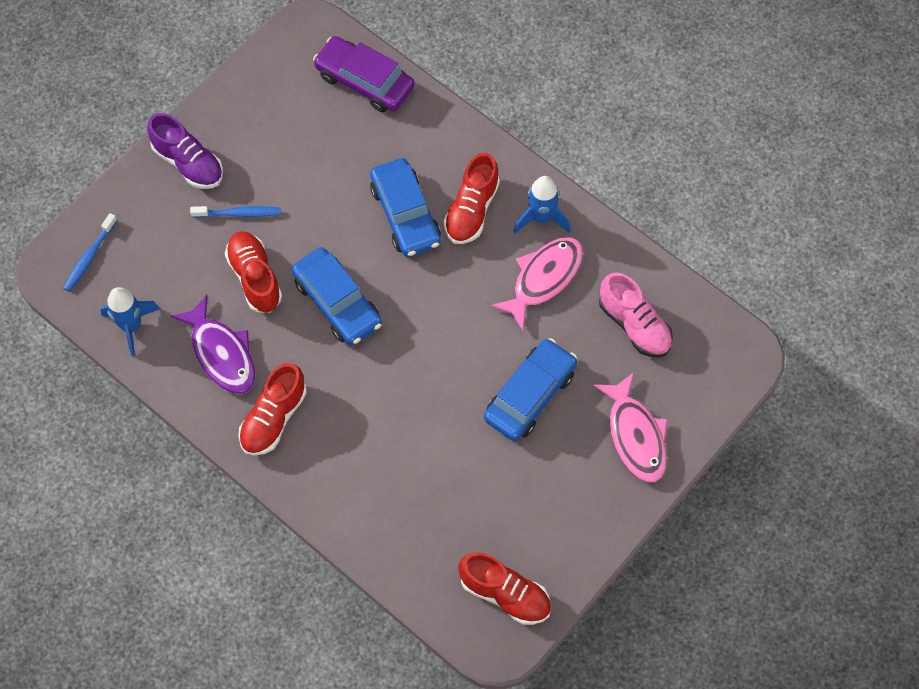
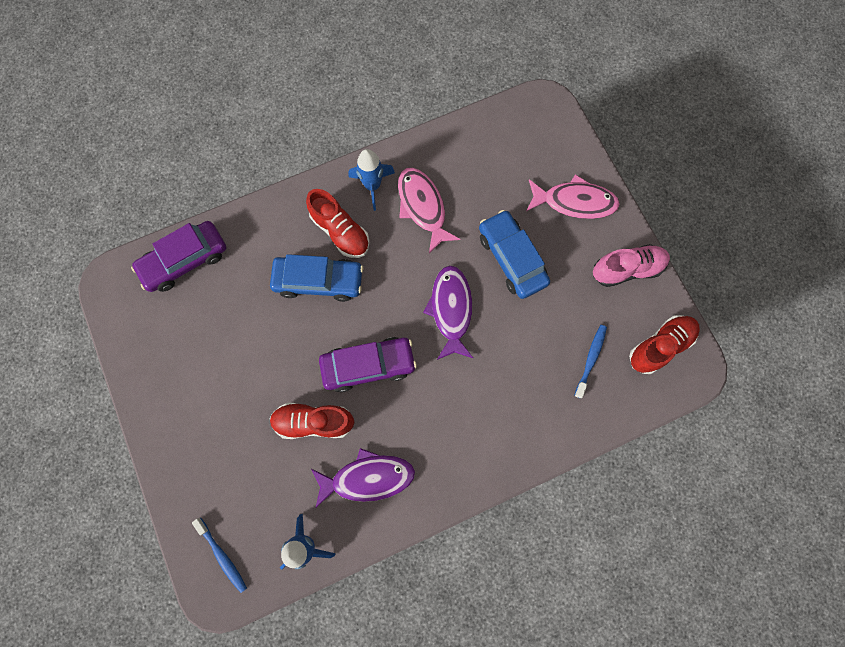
camera: 65 degrees left, 10 degrees up
(188, 163) = (179, 433): purple shoe -> none
(238, 213) = (249, 411): blue toothbrush -> blue toothbrush (590, 359)
(273, 418) = (444, 459): red shoe -> none
(337, 303) = (368, 365): blue car -> purple car
(439, 357) = (451, 309): none -> purple fish
(634, 325) = (489, 163): pink shoe -> pink shoe (627, 269)

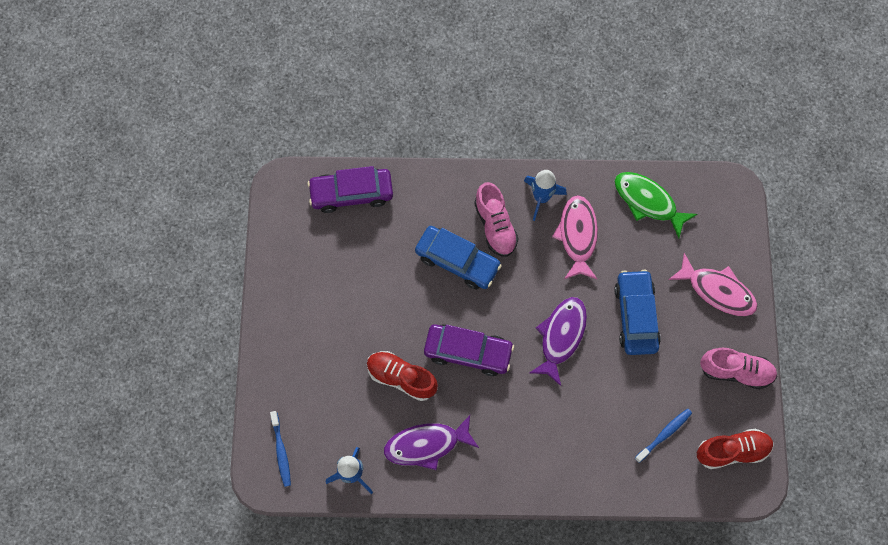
camera: 25 degrees right, 5 degrees down
(340, 231) = (495, 226): red shoe -> pink shoe
(368, 478) = (426, 444): purple fish -> purple fish turned 150 degrees clockwise
(473, 147) = (648, 202): none -> green fish

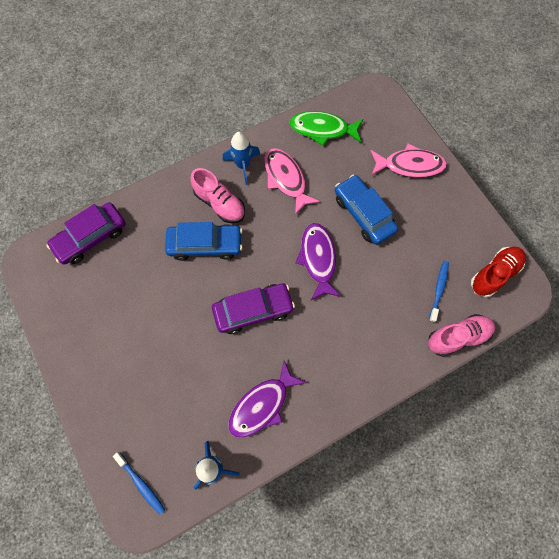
camera: 30 degrees left, 0 degrees up
(401, 378) = (211, 361): red shoe -> none
(736, 371) = (459, 215): pink shoe -> pink shoe (457, 337)

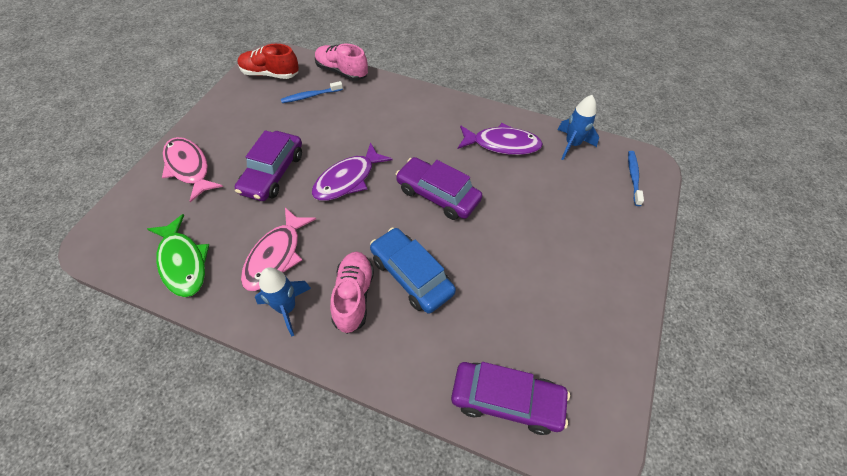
camera: 130 degrees left, 15 degrees down
(364, 214) = (272, 173): blue car -> purple car

